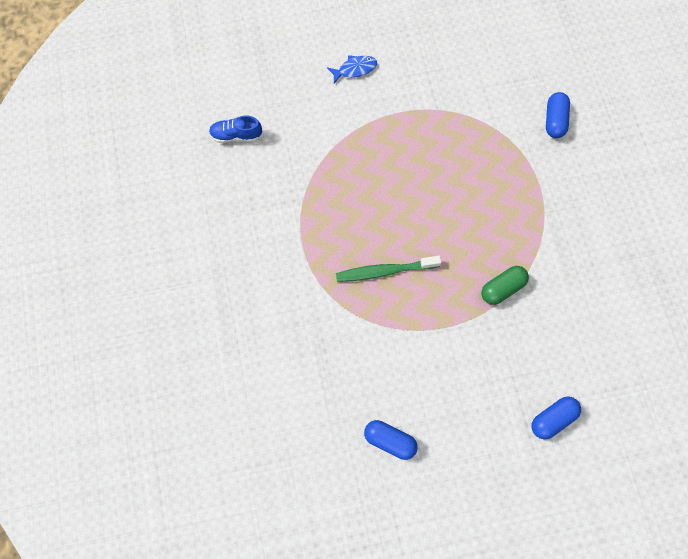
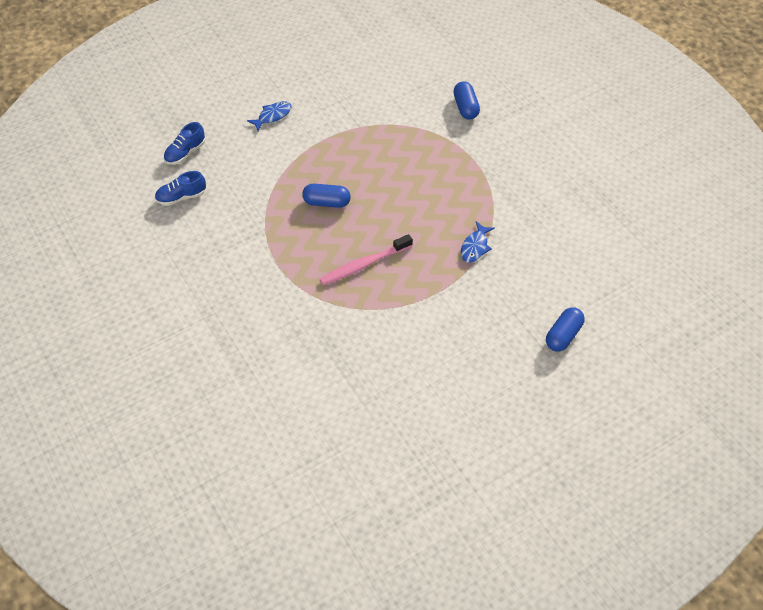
camera: 20 degrees left, 15 degrees down
(256, 86) = (185, 153): none -> blue shoe
(385, 271) = (364, 265): green toothbrush -> pink toothbrush
(390, 441) = (425, 400): blue capsule -> blue capsule (327, 202)
(502, 288) = (475, 247): green capsule -> blue fish

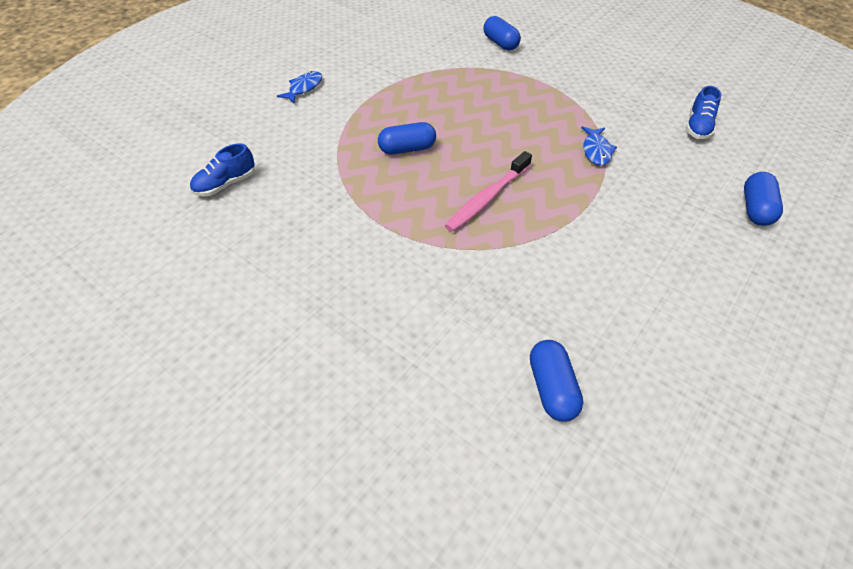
camera: 20 degrees left, 5 degrees down
(185, 153) = (214, 141): blue shoe -> blue shoe (697, 127)
(327, 412) = (551, 388): none -> blue capsule

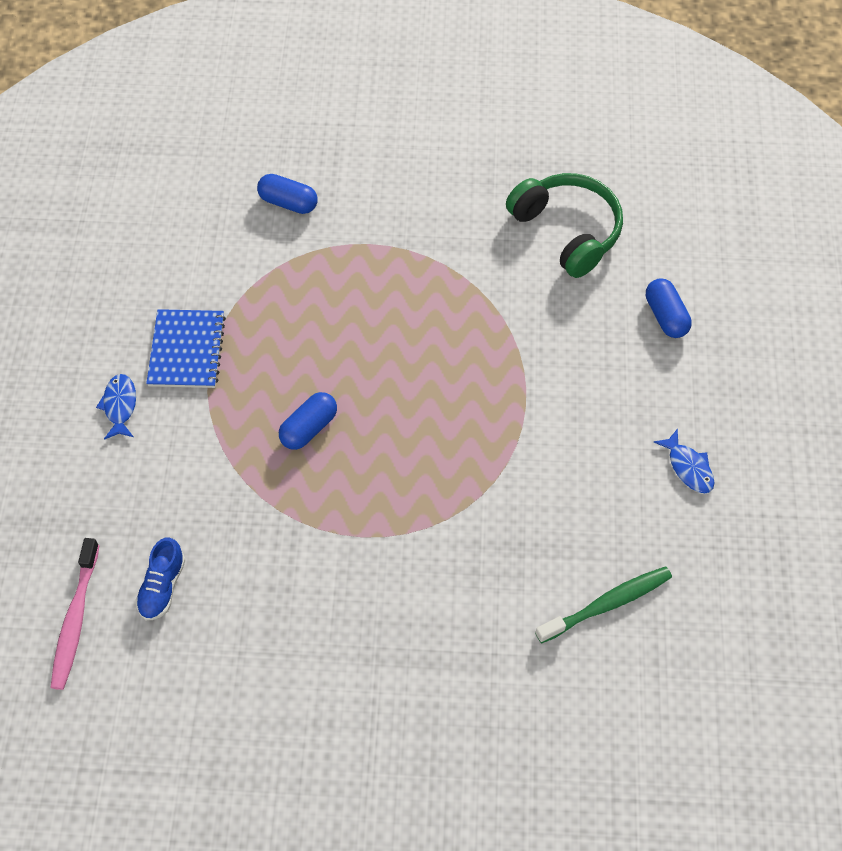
camera: 35 degrees left, 10 degrees up
(370, 81) = (187, 350): none -> blue notebook
(487, 198) = (432, 444): pink toothbrush -> pink toothbrush (75, 619)
(551, 388) = (607, 604): blue capsule -> green toothbrush
(596, 151) = (493, 321): blue fish -> blue fish (688, 467)
(697, 127) = (567, 230): blue shoe -> green headphones

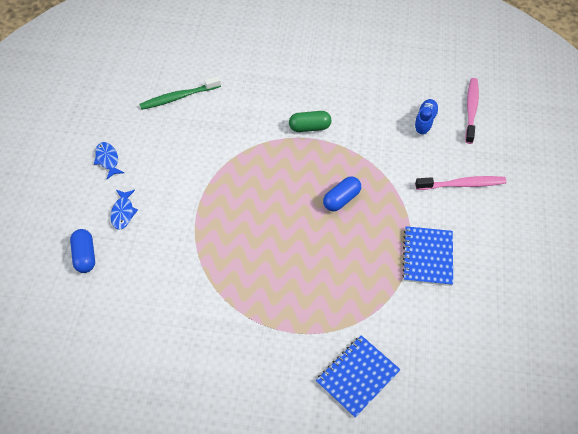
camera: 175 degrees left, 5 degrees down
(118, 468) = (462, 184): none -> pink toothbrush
(120, 405) = (468, 222): blue fish -> blue fish (123, 213)
(288, 202) = (357, 376): blue capsule -> blue notebook
(365, 557) = (309, 127): none -> green capsule
(567, 230) = (135, 331): green headphones -> none

